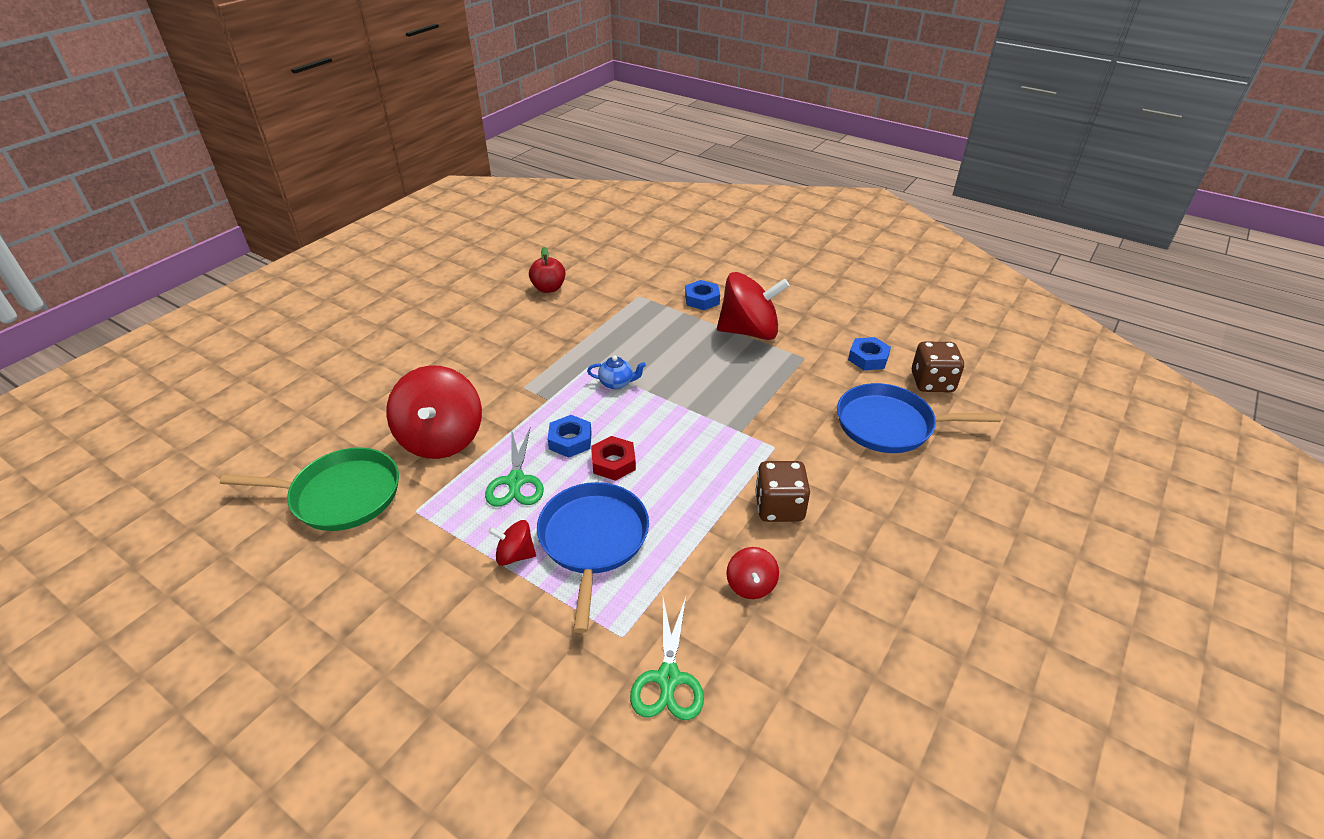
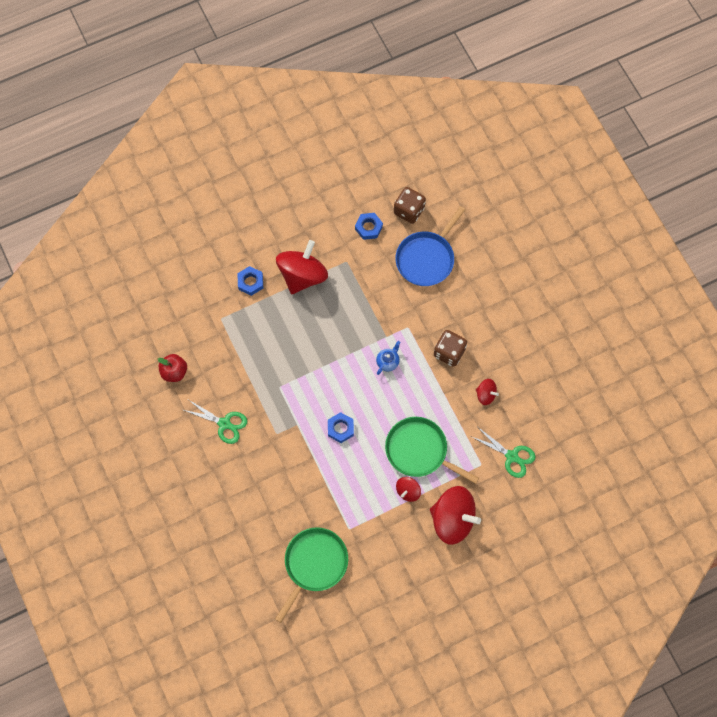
camera: 60 degrees left, 30 degrees up
(441, 439) = (297, 497): red spinning top -> red spinning top (452, 519)
(516, 481) = (356, 470): green scissors -> green scissors (224, 424)
(593, 540) = (419, 450): blue pan -> green pan
(613, 463) = (371, 414): red nut -> none
(617, 383) = (305, 379): blue teapot -> blue teapot (388, 362)

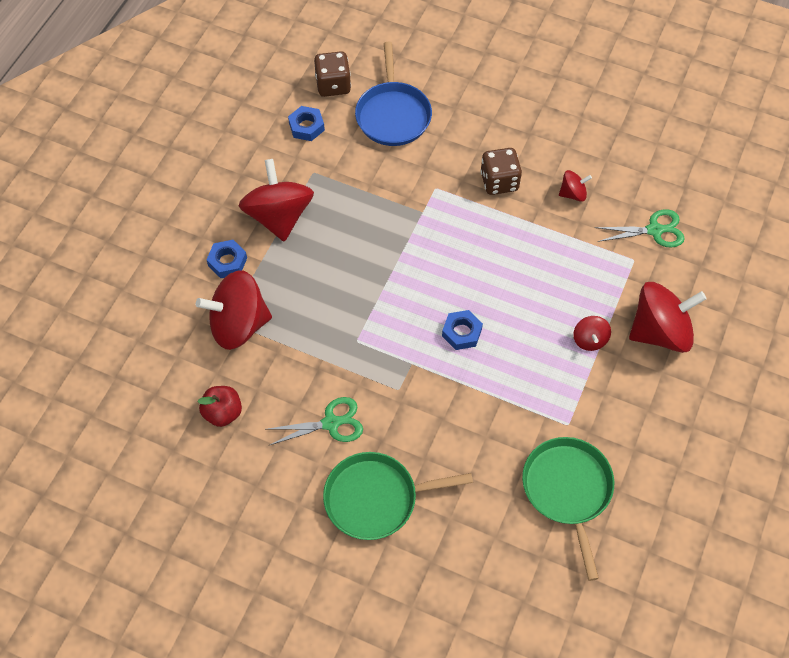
camera: 40 degrees left, 10 degrees down
(224, 326) = (238, 325): none -> red spinning top
(388, 362) = (447, 234): blue teapot -> none
(419, 450) = (562, 292): green pan -> green pan (376, 498)

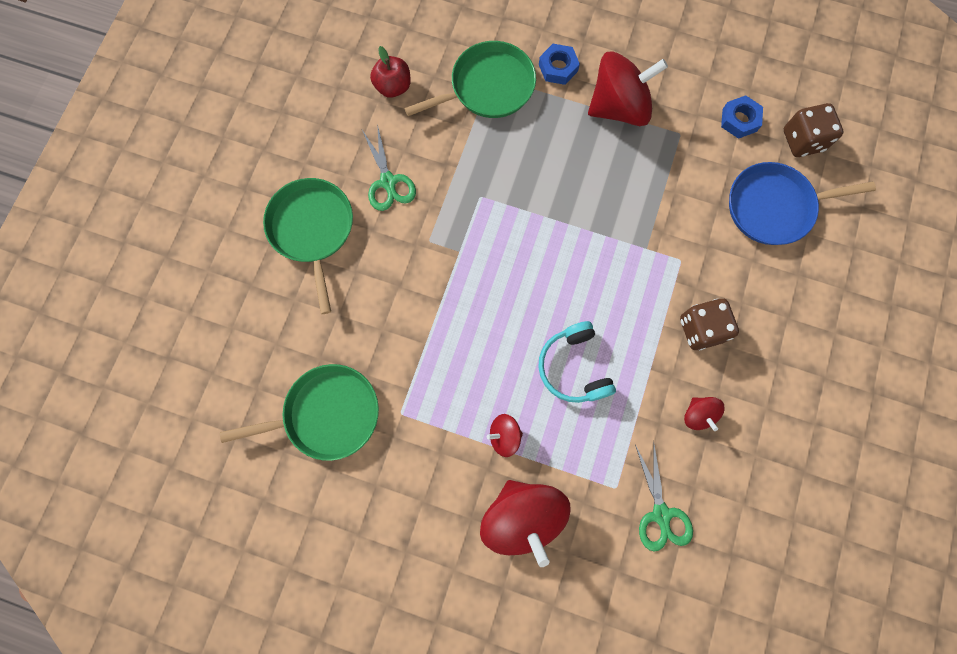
camera: 85 degrees right, 15 degrees up
(238, 325) = (488, 87): red spinning top -> green pan
(461, 332) = (500, 298): blue nut -> none
(529, 279) = (574, 367): none -> turquoise headphones

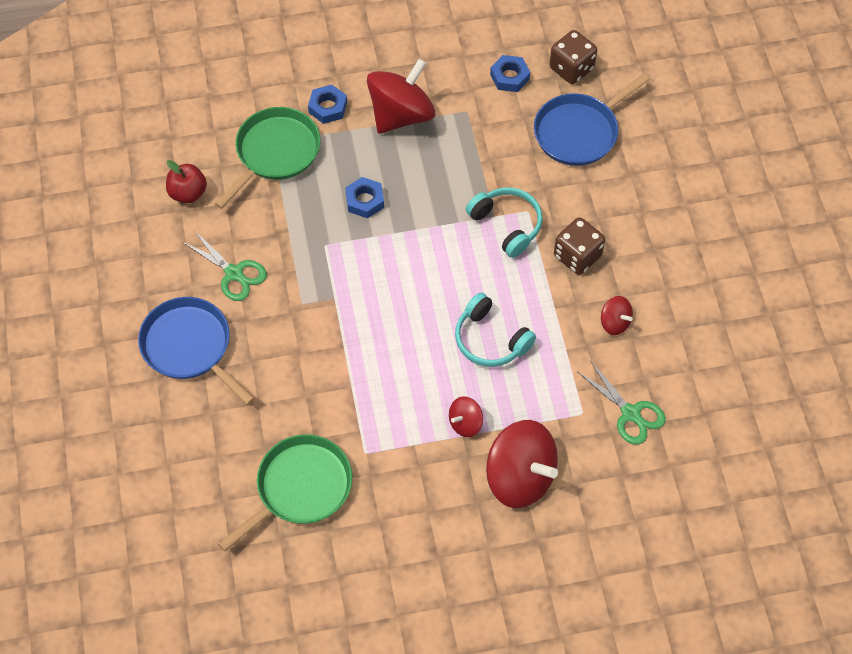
camera: 30 degrees left, 15 degrees down
(312, 230) = (190, 347): green pan -> blue pan
(539, 173) = (364, 200): none -> blue nut
(653, 263) = (507, 225): none -> turquoise headphones

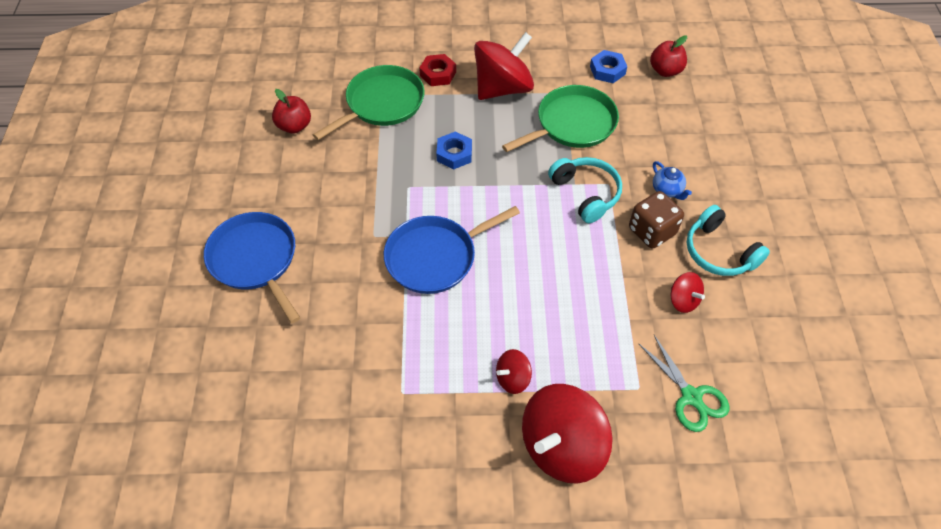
camera: 10 degrees right, 5 degrees down
(234, 273) = (316, 200): green scissors -> none
(300, 488) = (325, 419): green pan -> green pan (572, 124)
(328, 107) = (438, 74): blue nut -> red nut
(490, 339) = (553, 298): turquoise headphones -> turquoise headphones (719, 252)
(520, 477) = (562, 447): red spinning top -> red spinning top turned 90 degrees clockwise
(571, 68) = (665, 71): brown dice -> red apple
(579, 131) = (666, 122): blue pan -> blue pan (435, 257)
(587, 209) = (667, 190): none -> blue teapot

